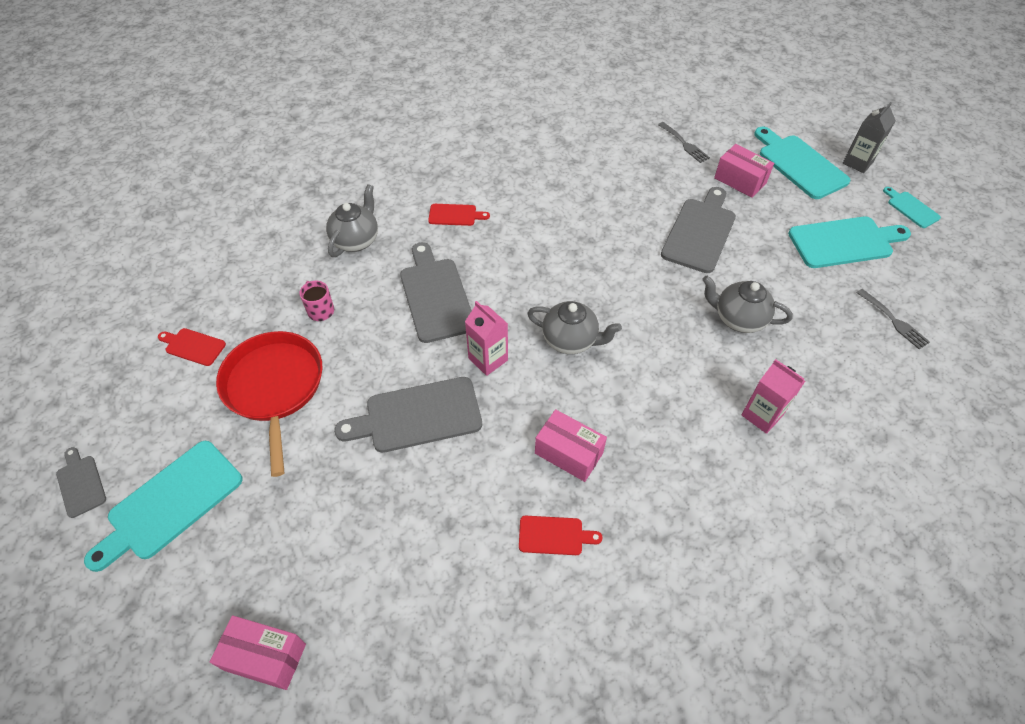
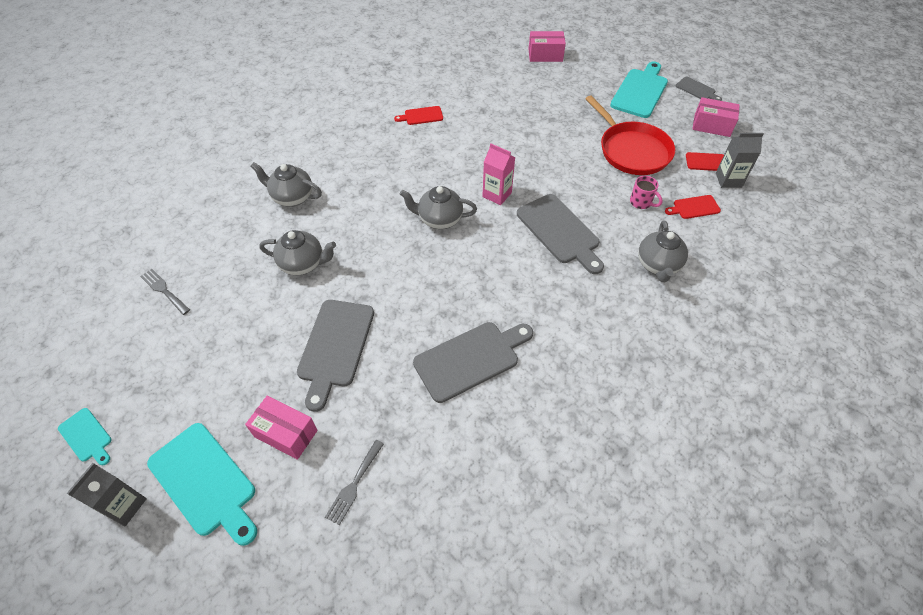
camera: 165 degrees right, 0 degrees up
(194, 316) = (728, 180): none -> grey carton
(417, 416) = (528, 153): grey cutting board -> grey cutting board (470, 359)
(455, 215) = (585, 312): red cutting board -> red cutting board (694, 207)
(569, 453) = (423, 153): pink box -> pink box (711, 126)
(684, 144) = (354, 484): grey fork -> grey fork turned 105 degrees counterclockwise
(762, 415) = (292, 197): pink carton -> grey teapot
(844, 242) = (183, 368): turquoise cutting board -> none

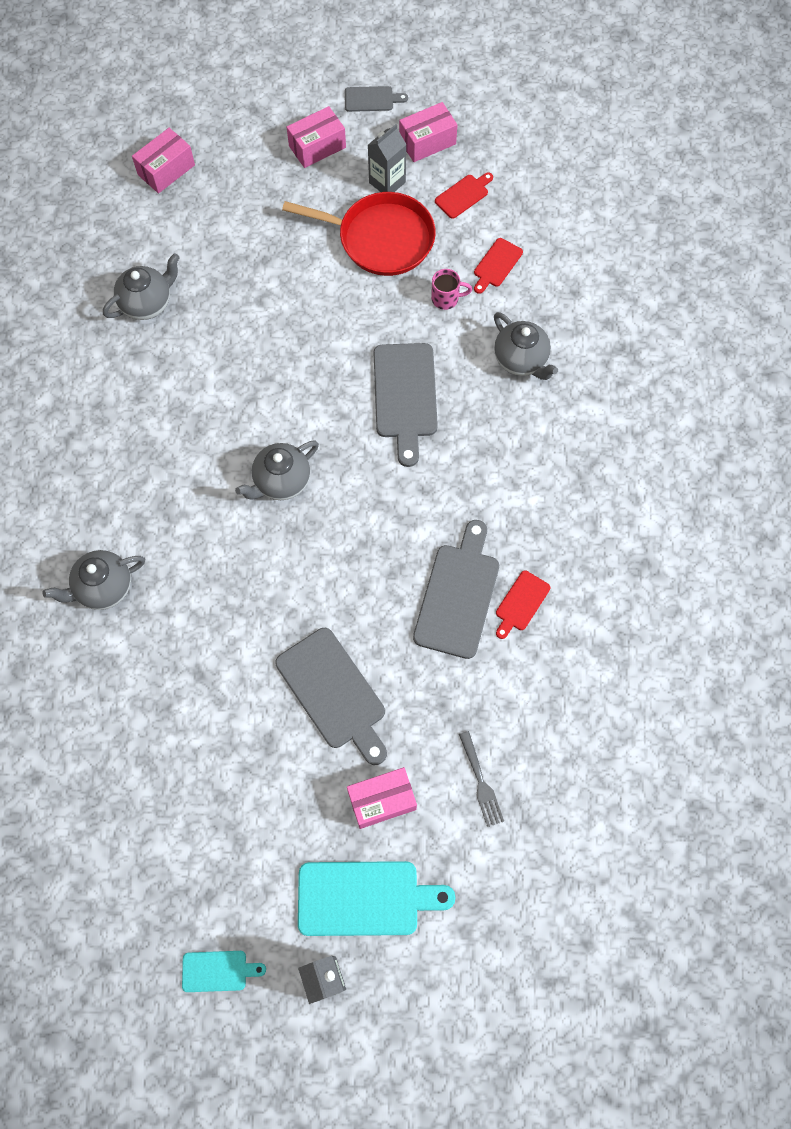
camera: 45 degrees left, 15 degrees up
(164, 290) = (104, 796): grey fork -> none
(303, 264) = (206, 646): grey teapot -> grey teapot (147, 303)
(421, 116) = (121, 369): red cutting board -> red cutting board (521, 603)
(497, 194) = (305, 404): pink carton -> none
(560, 231) = (405, 396): grey cutting board -> grey cutting board turned 75 degrees clockwise
(640, 91) = (317, 147): turquoise cutting board -> pink box
(728, 180) = (499, 204): grey carton -> grey carton (387, 182)

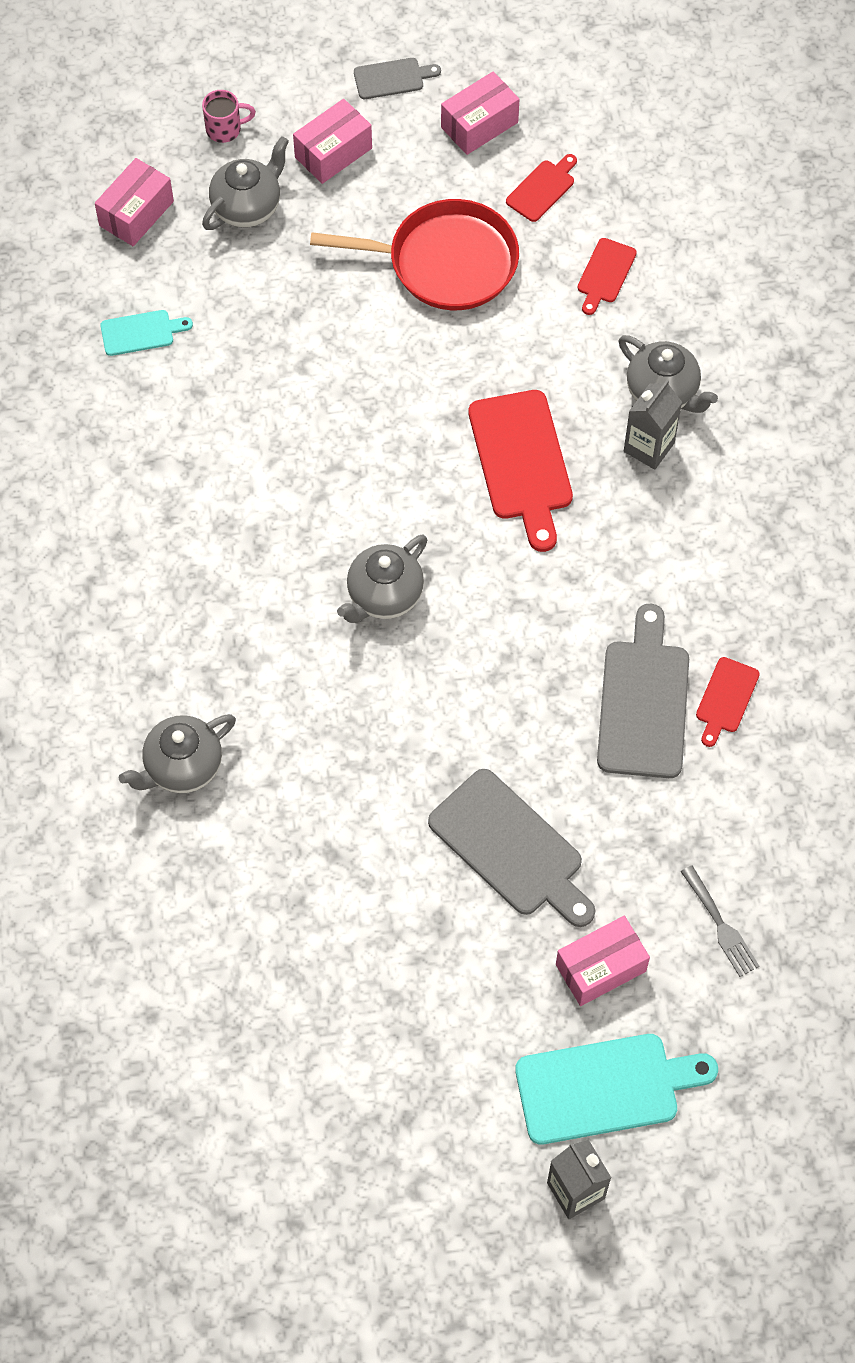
camera: 10 degrees left, 5 degrees down
(147, 303) = (153, 394): grey teapot -> grey teapot (247, 207)
(218, 971) = (440, 1205): turquoise cutting board -> turquoise cutting board (141, 332)
(387, 182) = (437, 187): grey carton -> grey carton (649, 447)
(405, 396) = (522, 462): grey cutting board -> red cutting board
(446, 298) = (548, 328): pink mug -> pink mug (225, 129)

